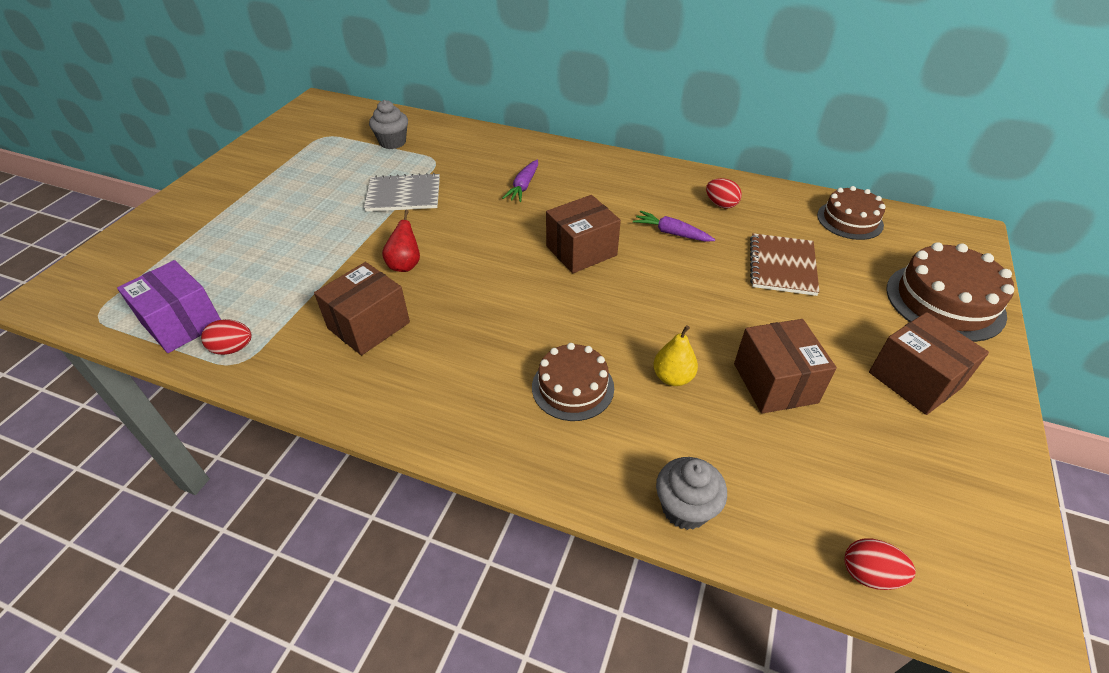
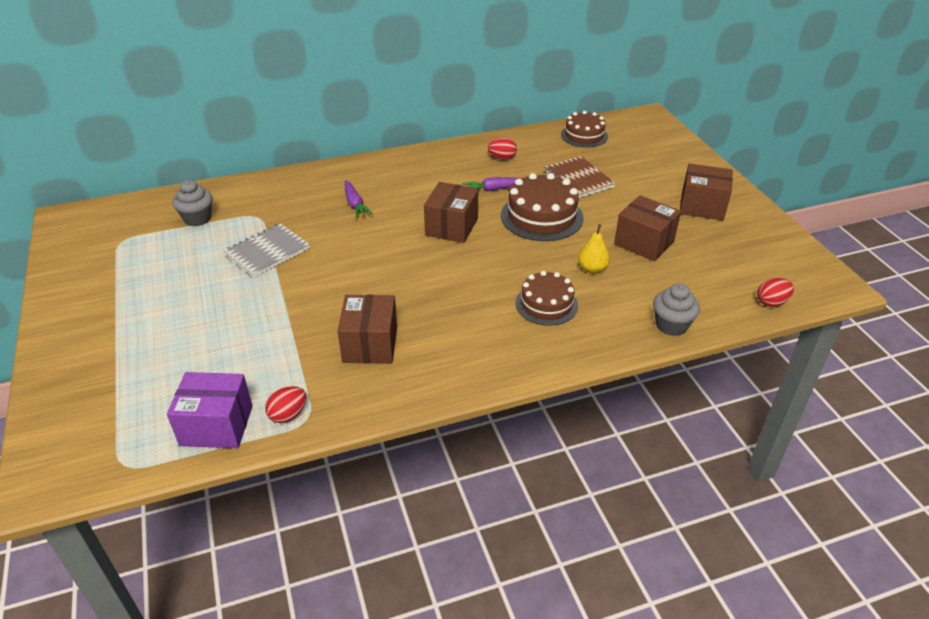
camera: 40 degrees left, 5 degrees down
(405, 265) = (340, 296): red pear -> none
(944, 301) = (675, 159): brown cake -> brown cake (541, 216)

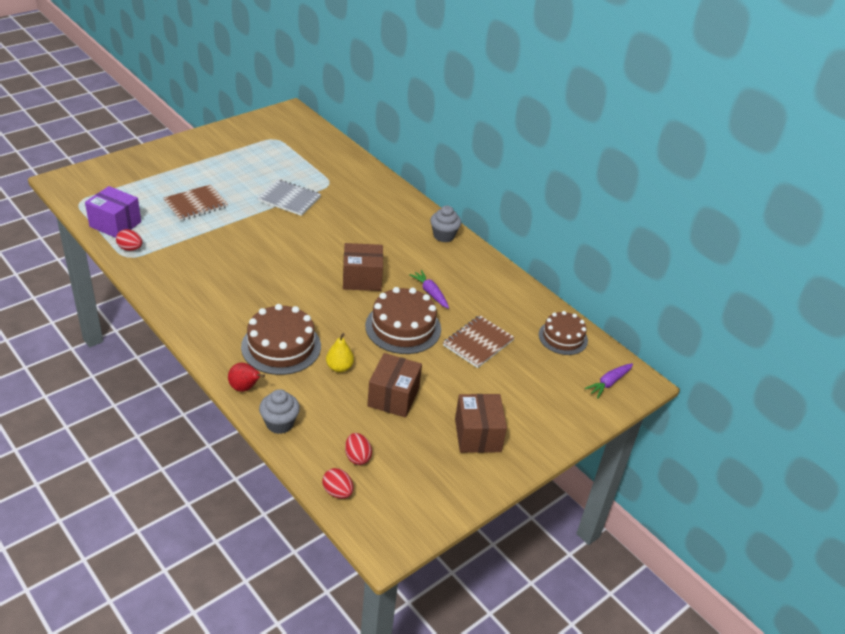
camera: 65 degrees right, 0 degrees up
(197, 219) = (314, 160): grey cupcake -> grey cupcake (444, 236)
(216, 426) = (115, 224): purple box -> purple box turned 45 degrees counterclockwise
(222, 334) = (195, 204): none -> brown notebook
(355, 204) = (368, 224): purple carrot -> purple carrot (609, 383)
(370, 344) = (205, 267): brown box -> none
(502, 158) = (485, 290): red egg -> red egg (357, 457)
(546, 304) = (281, 346): brown cake -> brown cake, size x1.52
(609, 343) = (245, 388): none -> red pear

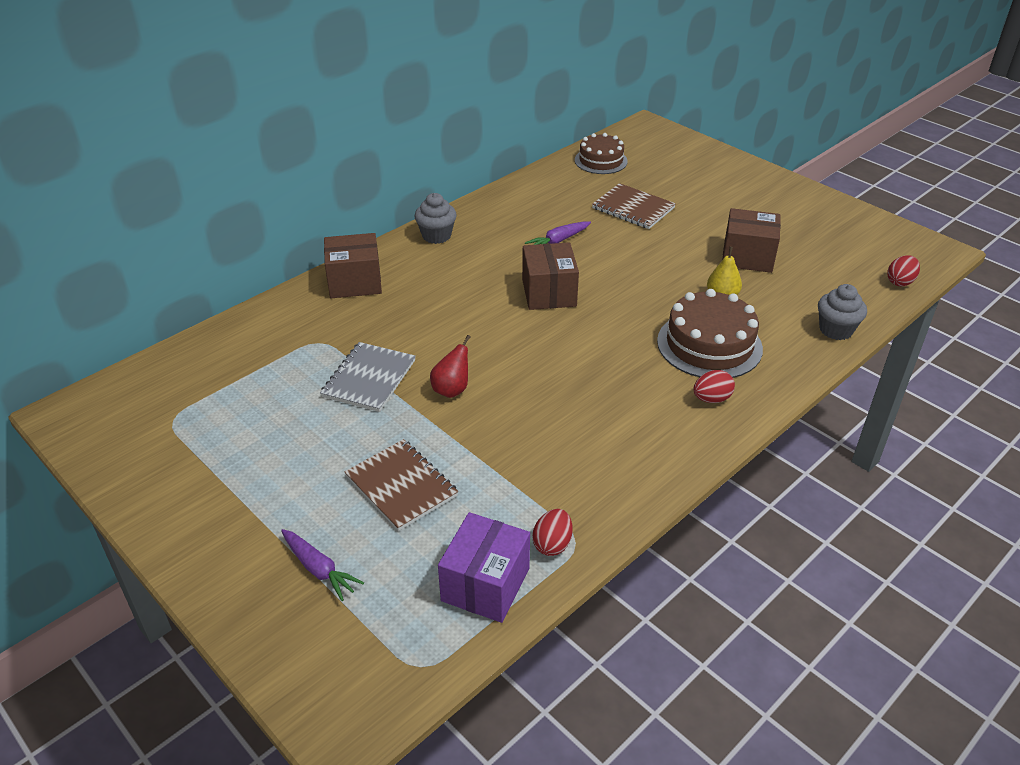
camera: 90 degrees left, 0 degrees up
(245, 388) = (797, 364): red pear -> red pear (452, 390)
(357, 457) = (847, 273): red egg -> red egg (711, 399)
(403, 327) = (630, 257): brown cake -> none
(477, 435) = (769, 206): brown box -> brown box (355, 282)
(609, 383) = (656, 139): purple carrot -> purple carrot (319, 569)

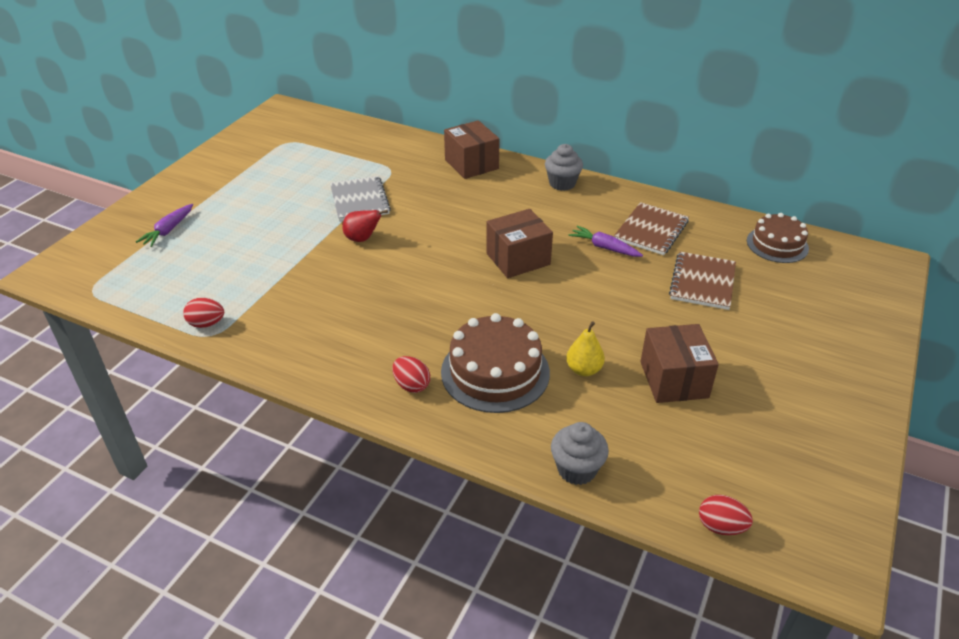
camera: 70 degrees right, 0 degrees up
(369, 378) = (359, 200): grey notebook -> grey notebook turned 75 degrees clockwise
(401, 486) = (250, 242): brown notebook -> brown notebook (651, 230)
(485, 584) = (163, 301): purple box -> none

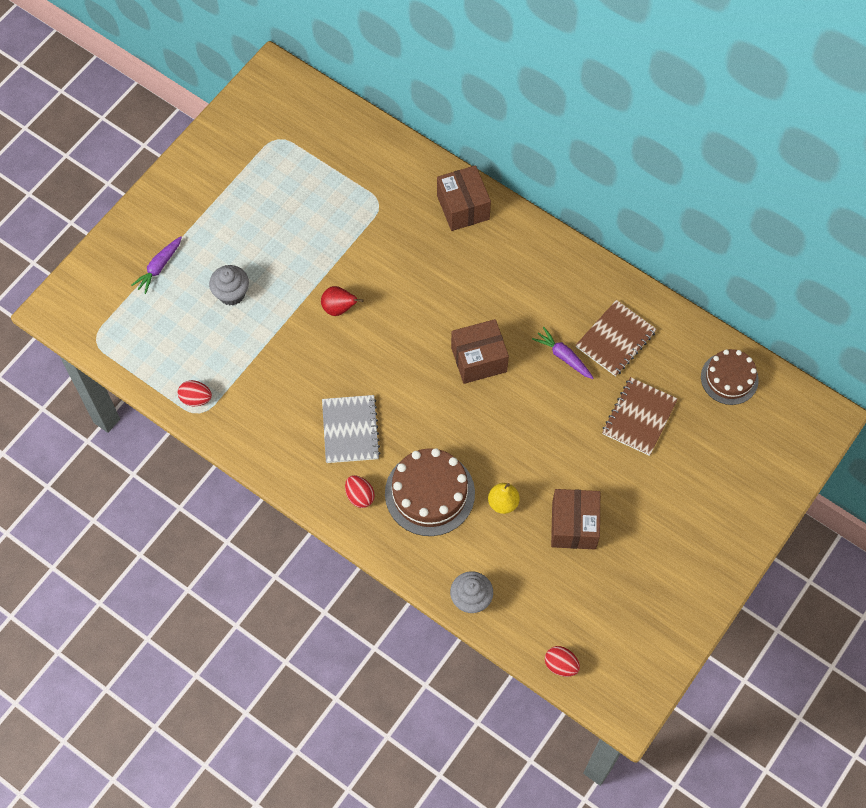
camera: 10 degrees right, 25 degrees up
(359, 200) = (342, 249): grey notebook -> grey notebook (350, 430)
(562, 183) = (548, 253): grey cupcake -> grey cupcake (231, 293)

